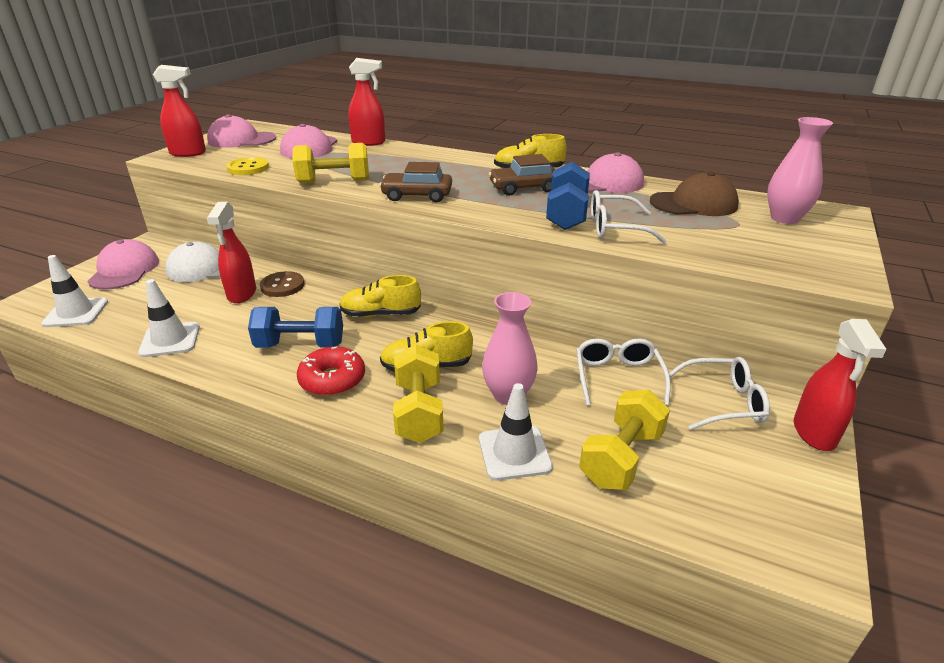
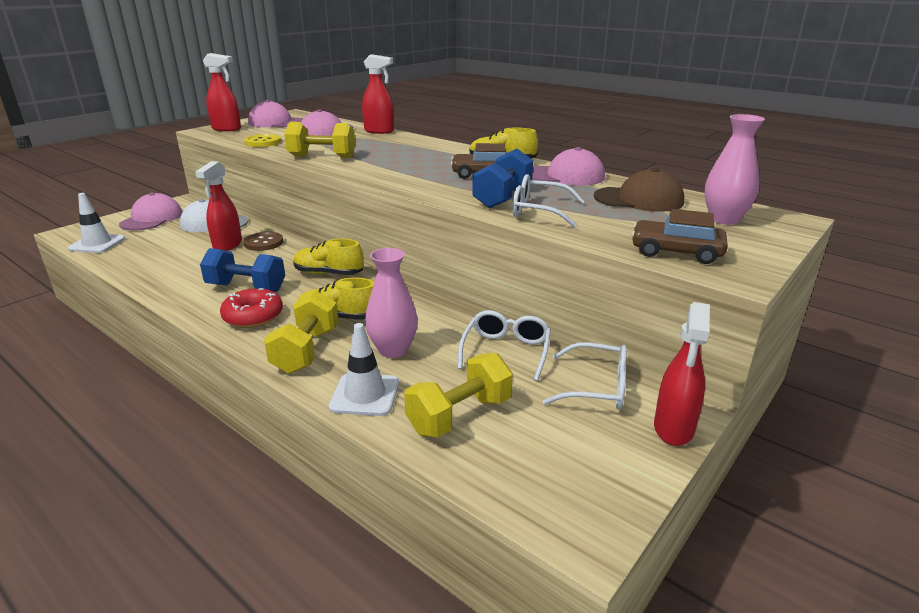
camera: 15 degrees right, 5 degrees down
(170, 340) = (150, 271): white traffic cone -> none
(417, 195) = (382, 172): brown car -> brown car (676, 252)

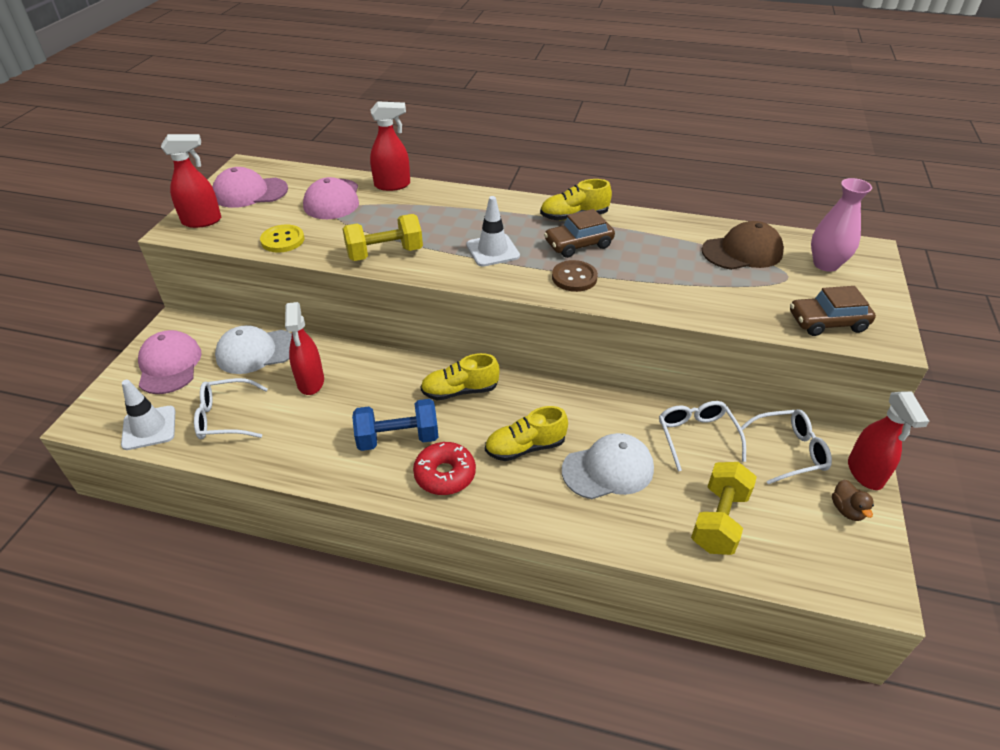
camera: 25 degrees left, 15 degrees up
(263, 243) = (347, 366): brown button -> brown button (574, 277)
(306, 350) = (536, 498): yellow dumbbell -> none
(365, 395) = (631, 529): white traffic cone -> white traffic cone (492, 250)
(393, 350) = (608, 469): pink vase -> white cap
(502, 197) = (631, 280): blue dumbbell -> none
(539, 211) = (681, 294): white glasses -> white glasses (226, 417)
(565, 176) = (652, 228): pink cap -> none
(618, 451) = (847, 510): none -> brown duck

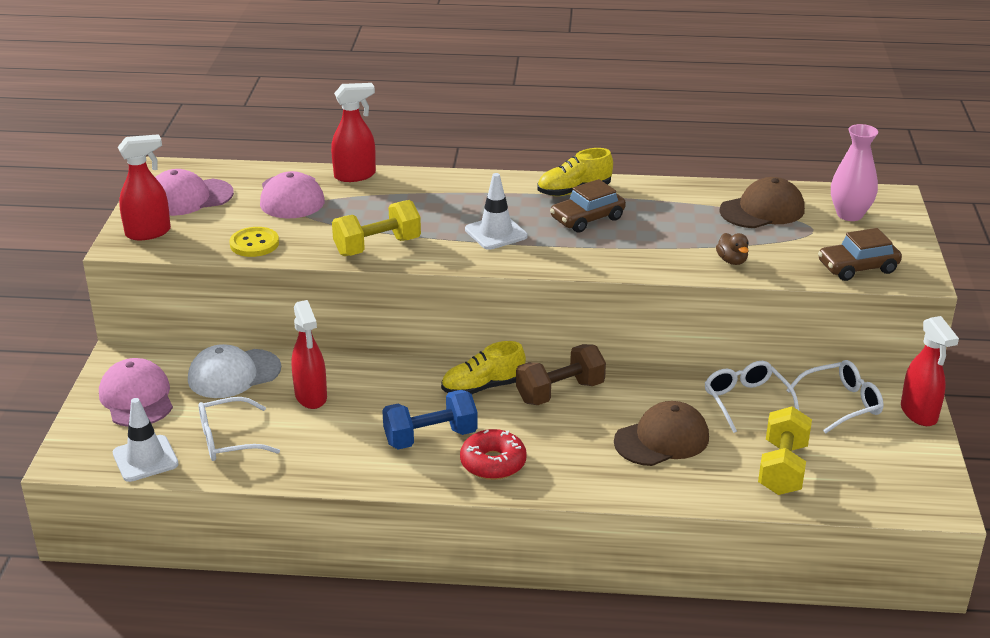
camera: 10 degrees left, 10 degrees down
(525, 447) = (570, 430): yellow shoe -> none
(526, 405) = (560, 392): none -> brown dumbbell
(574, 277) = (592, 251): brown button -> none
(608, 469) = (662, 439): white cap -> brown cap
(847, 510) = (904, 446): brown duck -> brown duck (732, 261)

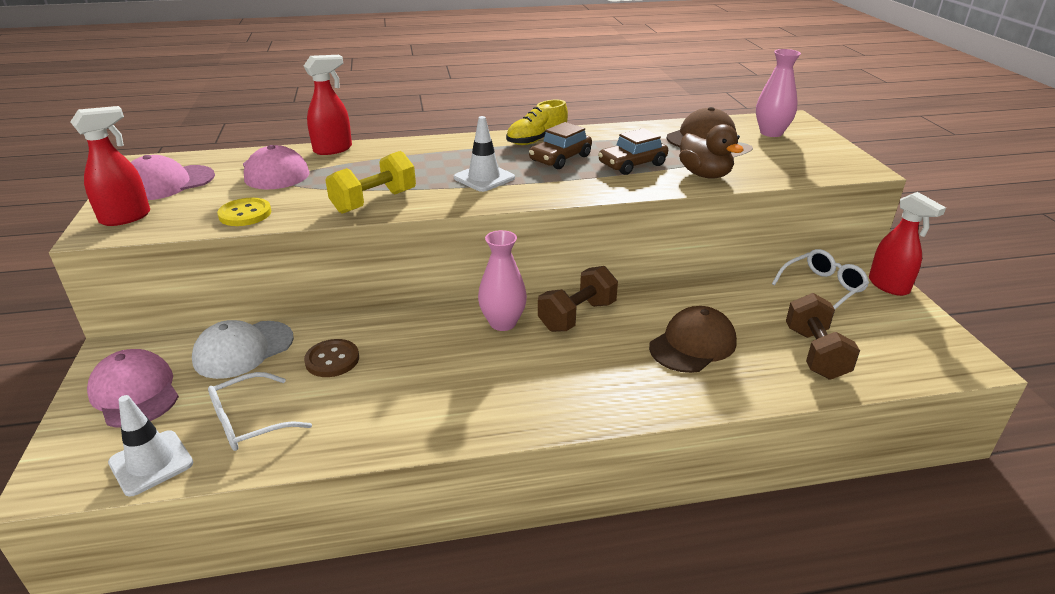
camera: 15 degrees left, 0 degrees up
(311, 397) = (332, 360): red spray bottle -> brown button
(430, 437) = (470, 381): blue dumbbell -> none
(483, 387) = (503, 323): yellow shoe -> pink vase
(493, 463) = (544, 397): red donut -> none
(732, 261) = (705, 175): brown duck -> brown duck, size x1.72
(746, 401) = (744, 298): white glasses -> none
(782, 469) = (815, 353): yellow dumbbell -> brown dumbbell
(857, 267) = (810, 167): brown car -> brown car (632, 164)

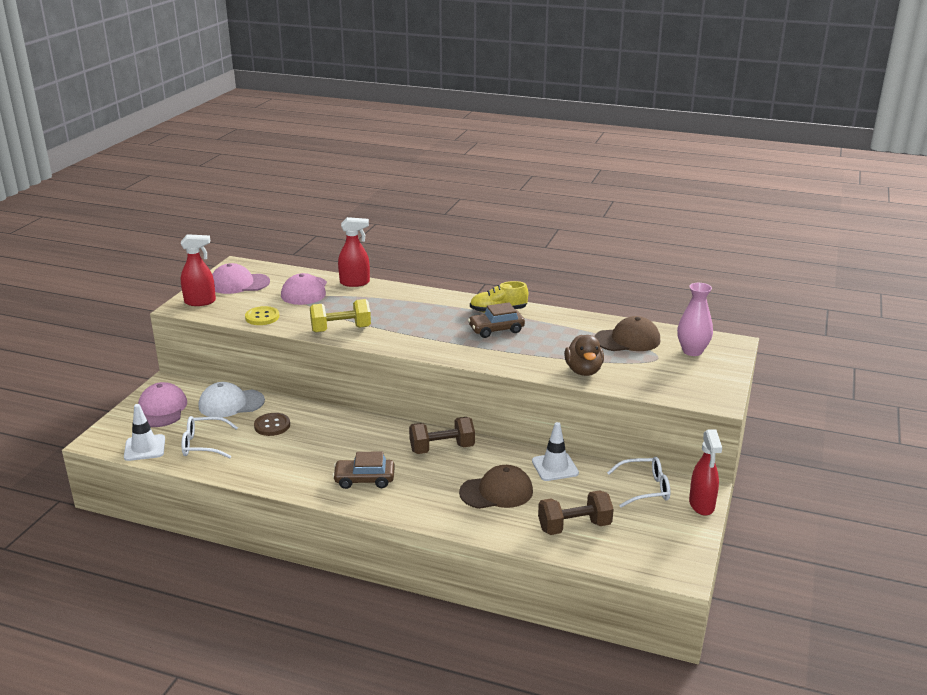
camera: 30 degrees right, 5 degrees down
(484, 178) = (426, 331): white traffic cone -> white traffic cone (555, 467)
(503, 323) = (390, 437): pink vase -> none
(632, 164) = (541, 348): brown car -> brown car (364, 479)
(815, 353) = (574, 527): brown dumbbell -> brown dumbbell turned 45 degrees clockwise

